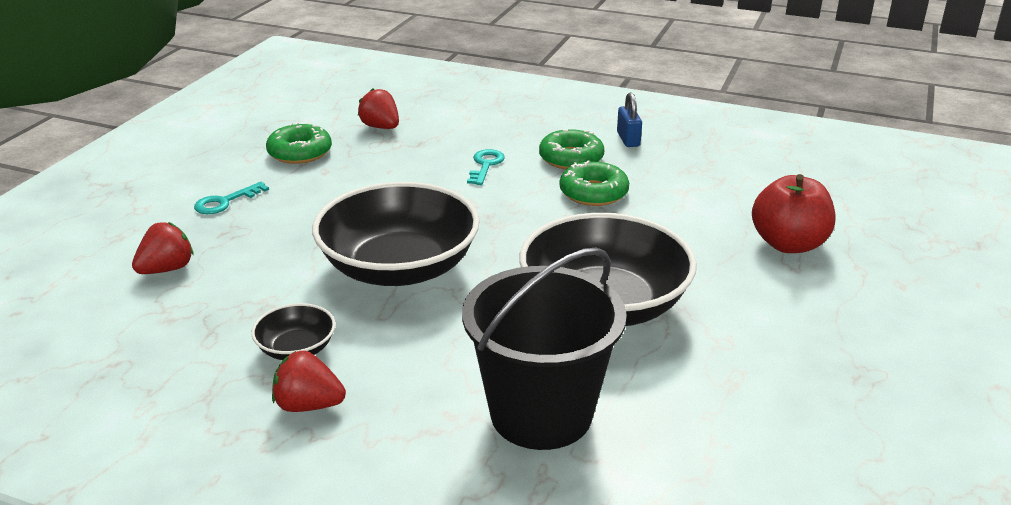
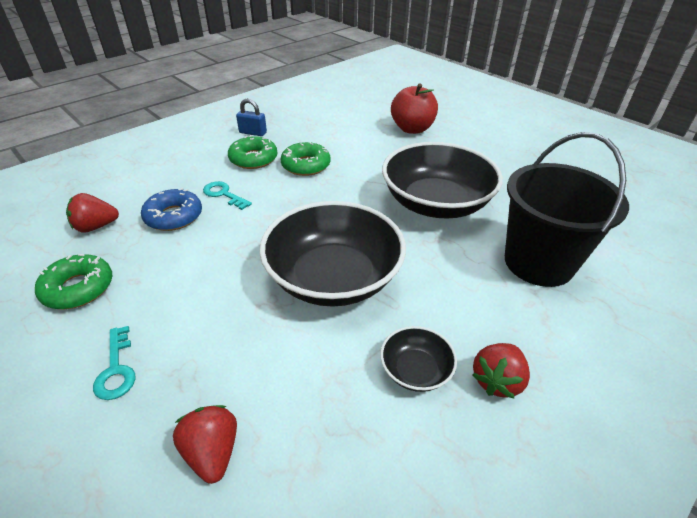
camera: 65 degrees left, 10 degrees up
(425, 154) = (174, 216): none -> blue donut

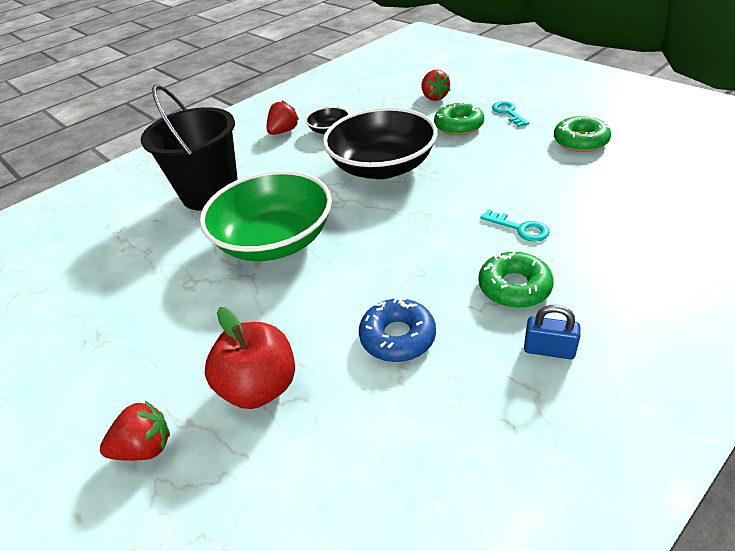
camera: 175 degrees left, 0 degrees up
(96, 227) = (626, 182): red strawberry -> red strawberry (145, 448)
(174, 216) = (556, 199): blue donut -> blue donut (397, 337)
(306, 165) = (434, 282): green donut -> green donut (458, 126)
(436, 203) = (275, 240): black bowl -> green bowl

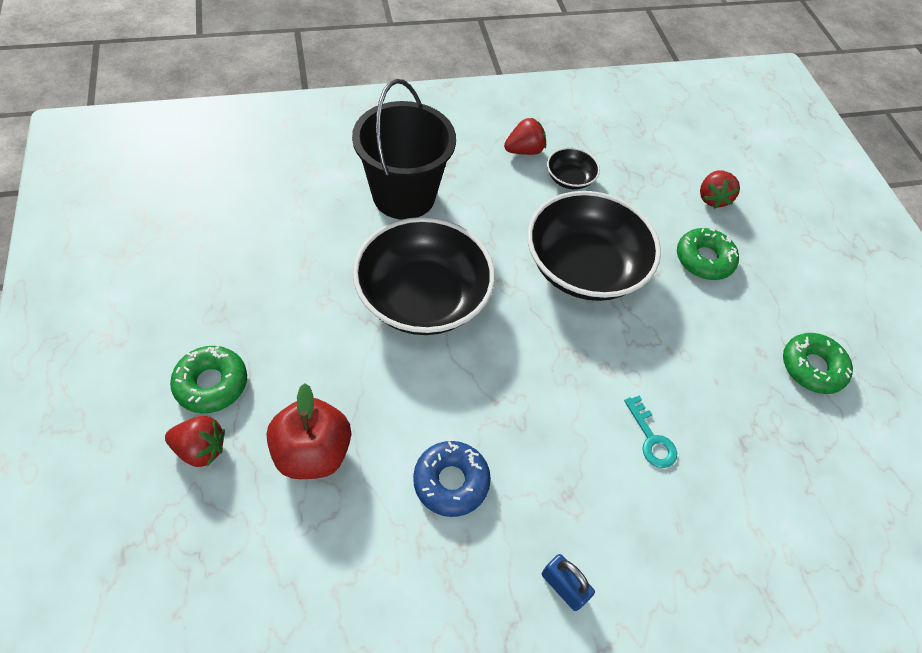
camera: 20 degrees right, 15 degrees up
(275, 240) = (423, 298): green bowl -> black bowl
(508, 113) = (772, 275): turquoise key -> none
(514, 287) = (589, 501): green donut -> green donut (211, 384)

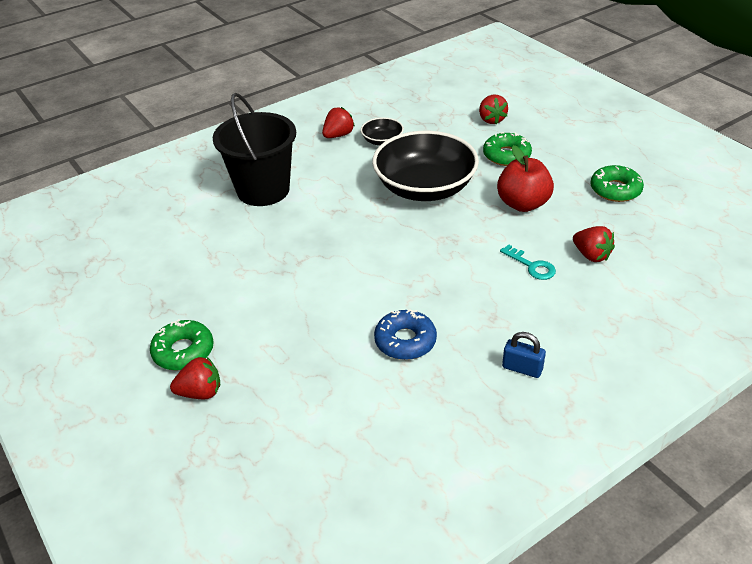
camera: 15 degrees left, 15 degrees down
(313, 452) = (290, 362): red apple -> red apple (523, 204)
(423, 298) = (316, 244): black bowl -> none
(731, 455) = (591, 255): none -> red strawberry

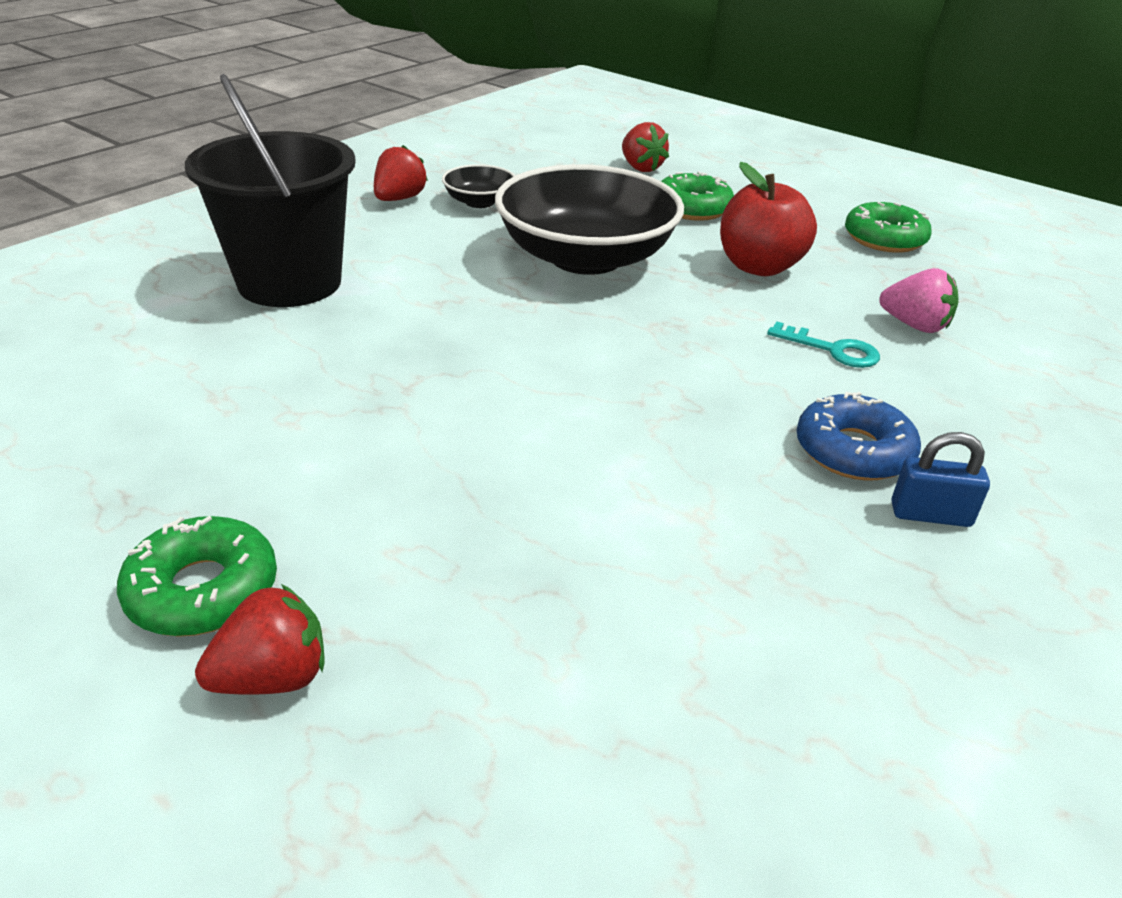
camera: 20 degrees left, 5 degrees down
(405, 341) = (686, 498): blue donut -> blue donut (853, 451)
(591, 255) = (914, 325): red strawberry -> pink strawberry

